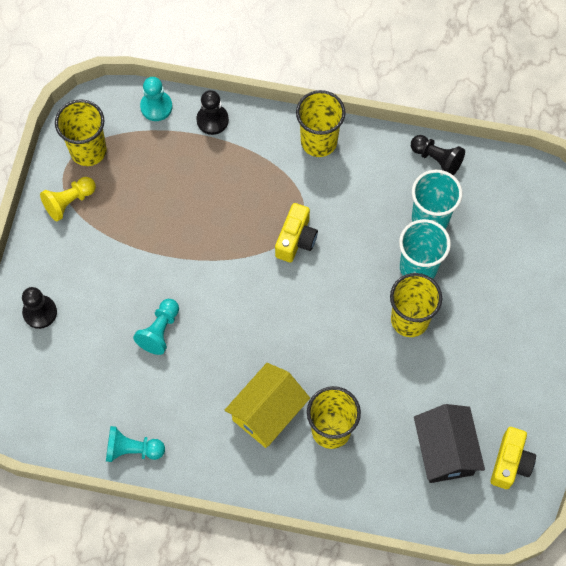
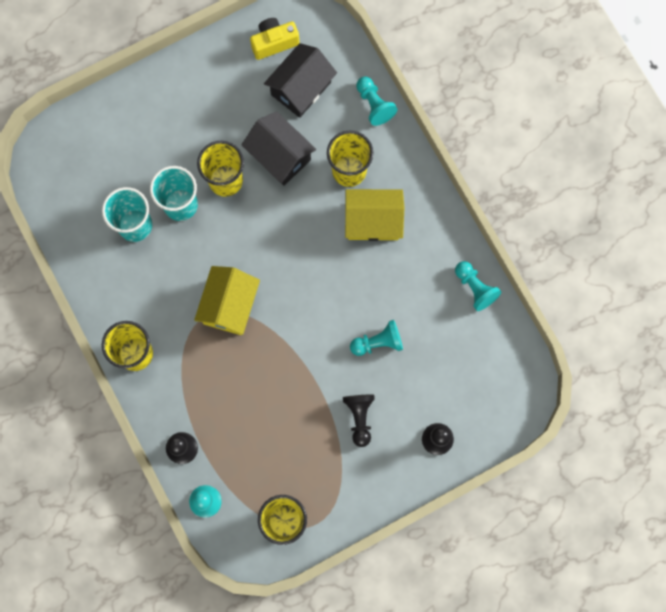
camera: 130 degrees left, 10 degrees up
(69, 202) = (337, 496): yellow pawn -> none
(296, 240) = (229, 305): yellow camera -> yellow house
(375, 503) = (374, 105): none -> turquoise pawn
(395, 382) = (280, 156): none -> black house
(436, 159) = (81, 257): black pawn -> black pawn (359, 417)

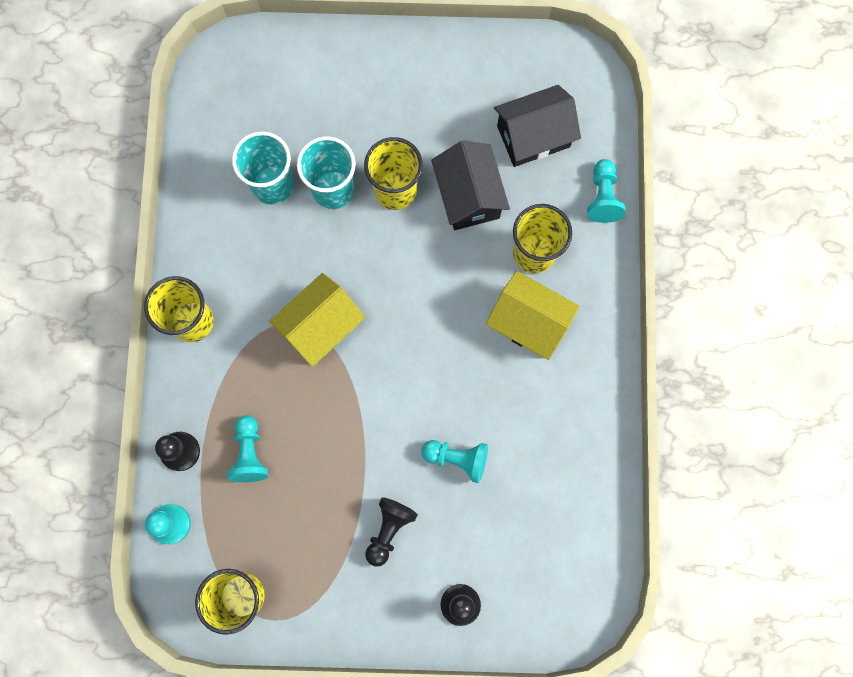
camera: 30 degrees right, 0 degrees up
(274, 43) = (532, 72): yellow camera -> none
(475, 288) = (599, 460): turquoise pawn -> turquoise pawn (249, 453)

